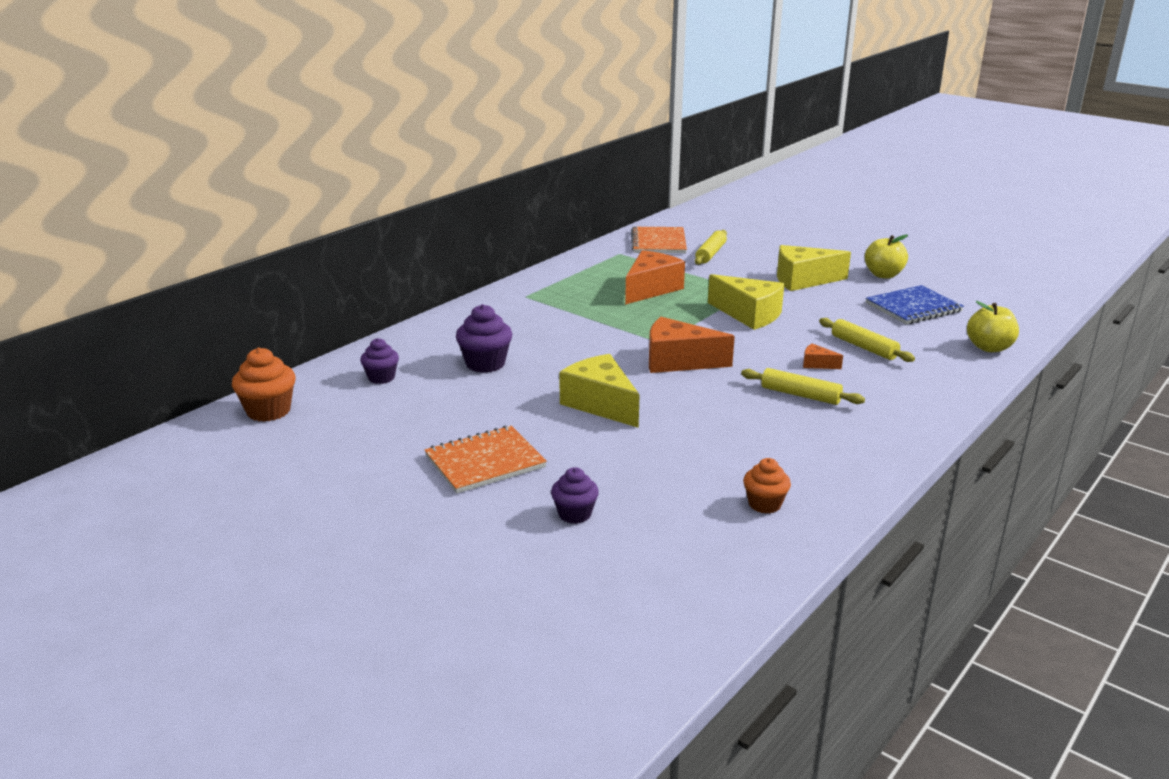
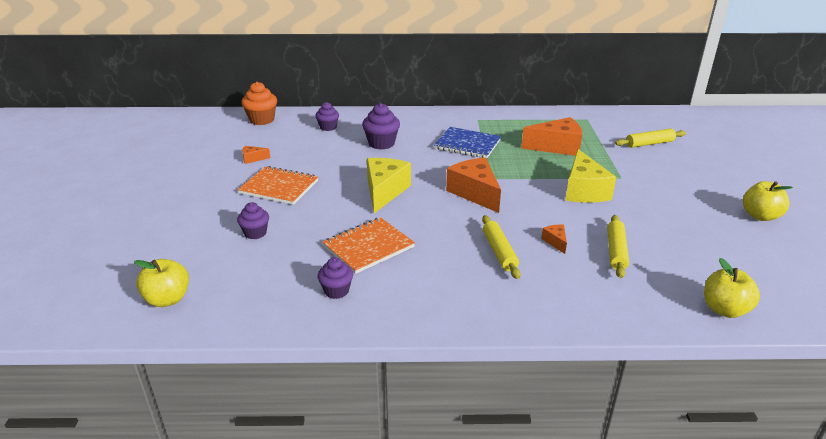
camera: 50 degrees right, 5 degrees up
(375, 454) = (253, 159): none -> orange cheese
(647, 623) = (168, 299): none -> yellow apple
(658, 242) = (628, 122): orange notebook -> orange notebook (368, 247)
(764, 504) = (336, 291): orange cupcake -> purple cupcake
(803, 280) = (679, 189): yellow cheese -> none
(913, 307) = (728, 249): blue notebook -> blue notebook (467, 144)

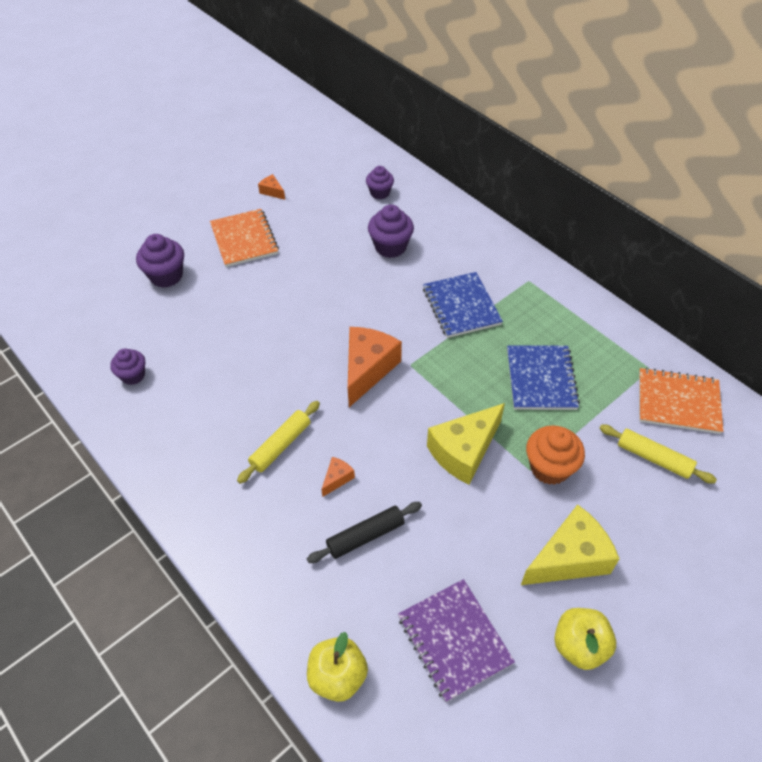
camera: 50 degrees right, 20 degrees up
(168, 299) = (50, 294): yellow apple -> none
(255, 233) = (166, 276): purple cupcake -> purple cupcake, size x1.52
(262, 120) = (344, 145): orange cupcake -> orange cupcake (549, 468)
(368, 247) = (208, 354): orange notebook -> orange notebook (678, 402)
(384, 191) = (305, 307): yellow cheese -> yellow cheese (569, 558)
(557, 147) = (541, 379): orange cheese -> blue notebook
(616, 251) = (365, 536): yellow rolling pin -> black rolling pin
(727, 253) = (454, 640): none -> purple notebook

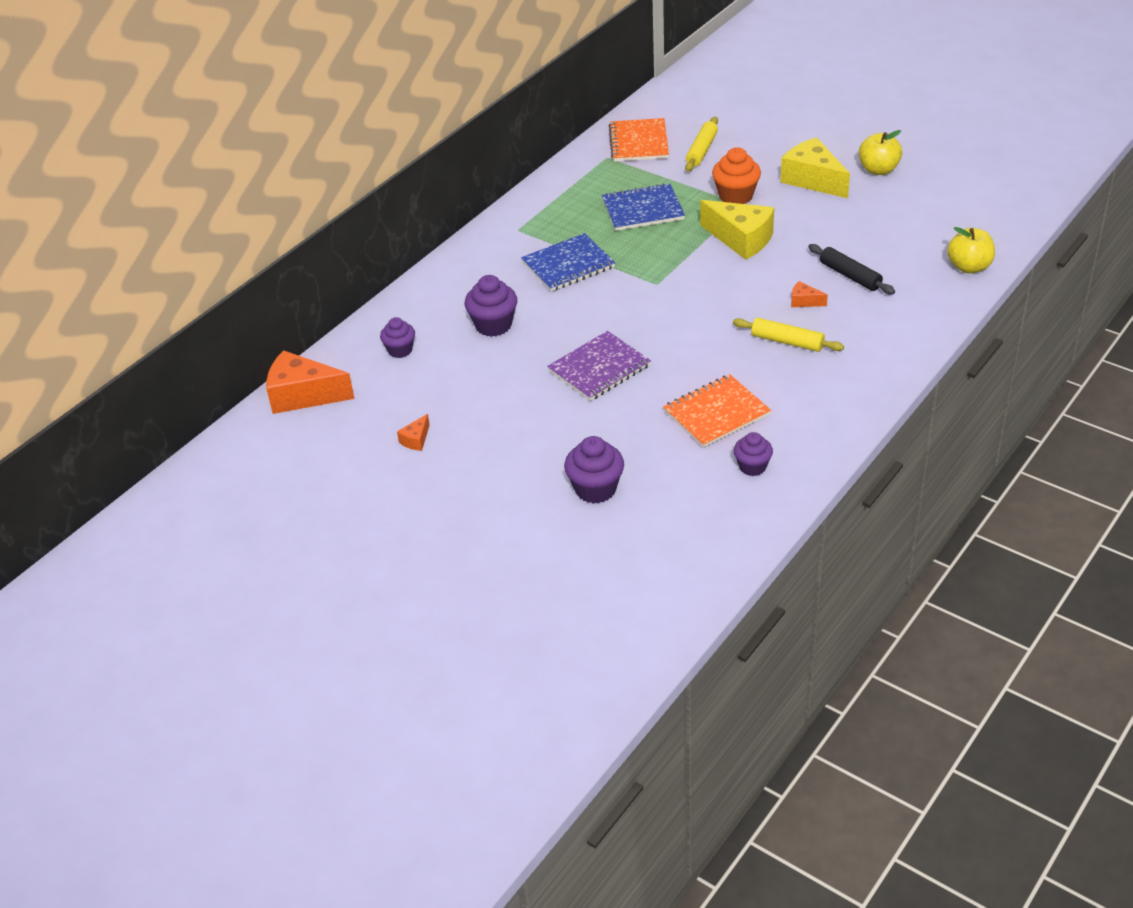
camera: 100 degrees left, 10 degrees down
(244, 239) = (512, 440): orange notebook -> orange notebook (716, 413)
(367, 369) = (674, 308): orange cheese -> orange cheese (303, 395)
(454, 640) = (908, 221): purple notebook -> purple notebook (599, 368)

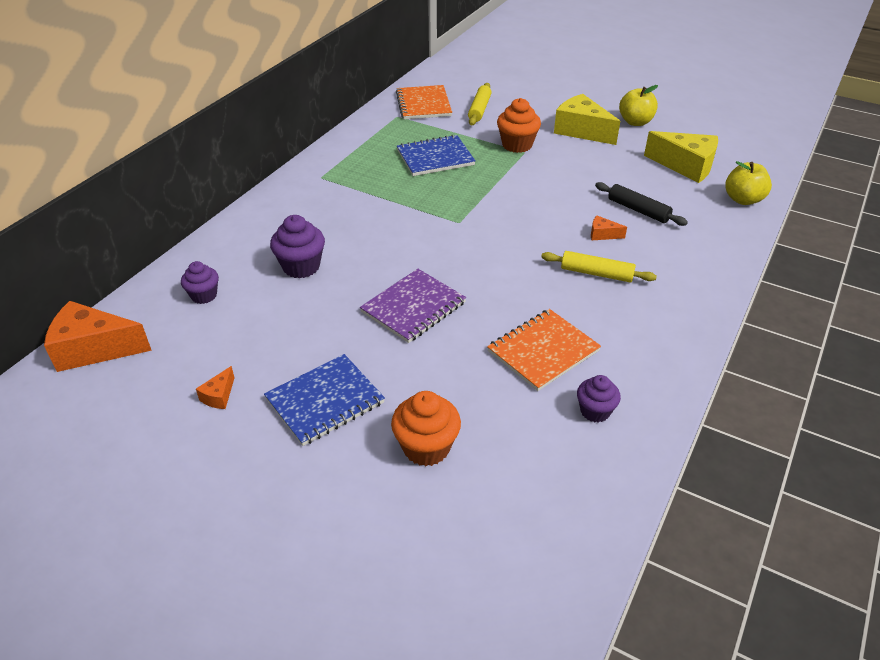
camera: 10 degrees left, 0 degrees up
(568, 265) = (371, 207): blue notebook -> blue notebook (325, 401)
(595, 489) = (426, 447): purple cupcake -> orange cupcake
(741, 239) = (530, 181): yellow cheese -> yellow cheese (686, 166)

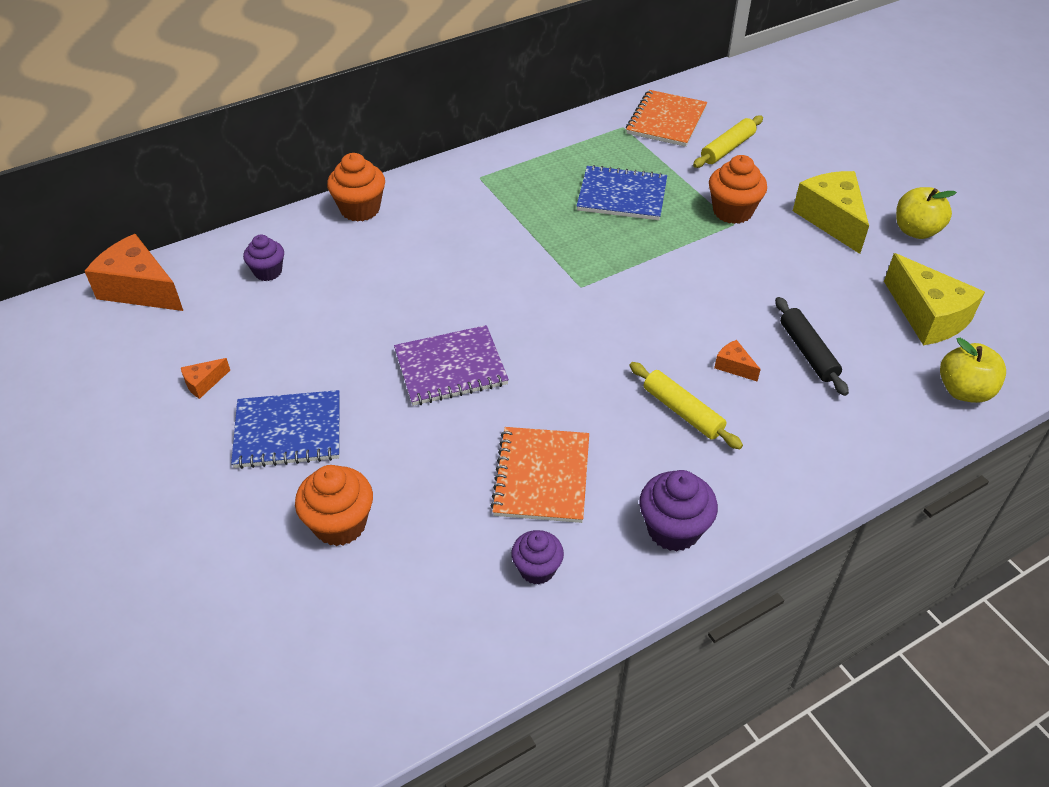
camera: 30 degrees right, 5 degrees up
(244, 227) = (360, 209): none -> orange cupcake
(301, 266) = (379, 276): purple cupcake -> purple cupcake (673, 529)
(543, 351) = (541, 476): orange notebook -> orange notebook turned 75 degrees counterclockwise

